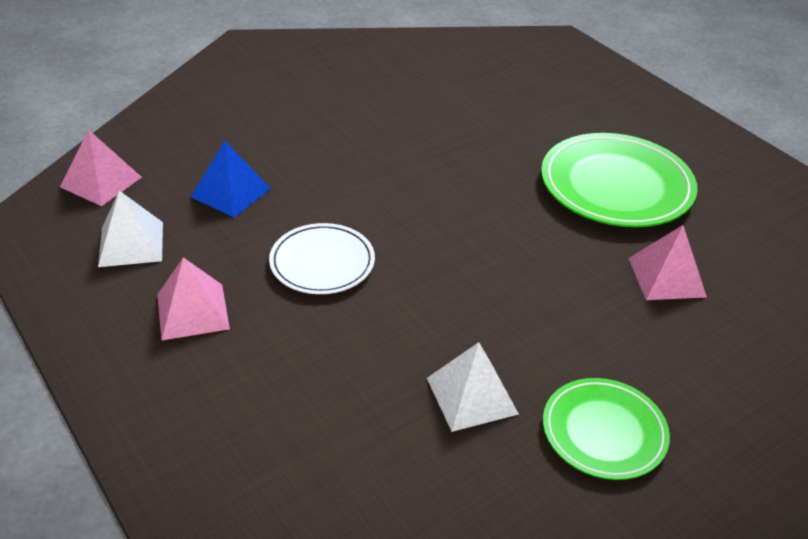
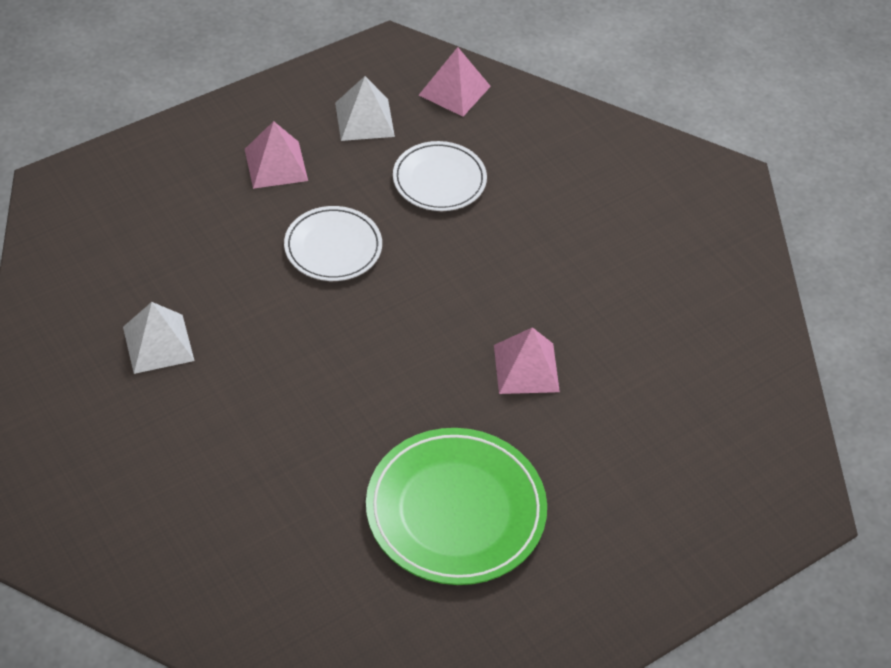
camera: 90 degrees right, 10 degrees up
(231, 192) = (439, 180): blue pyramid -> white plate
(604, 432) = (105, 431): green plate -> none
(666, 277) = (296, 525): pink pyramid -> pink pyramid (526, 368)

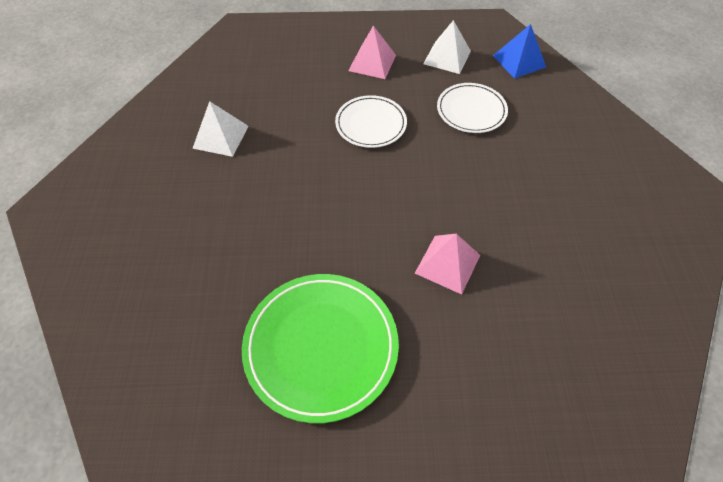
camera: 35 degrees right, 5 degrees up
(454, 90) = (519, 61): pink pyramid -> blue pyramid

